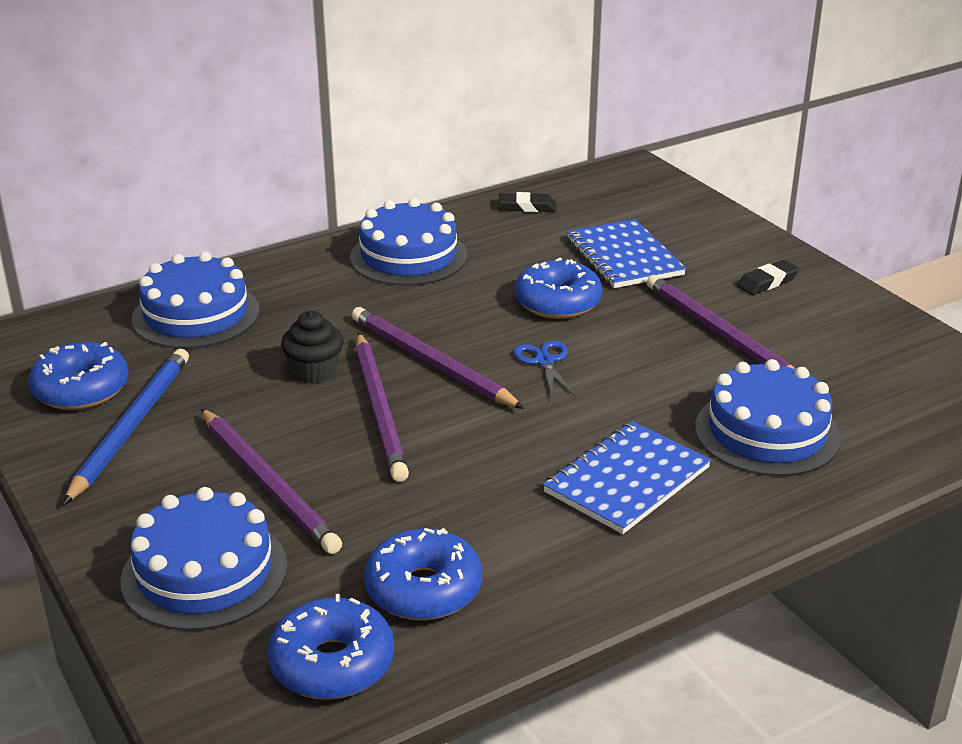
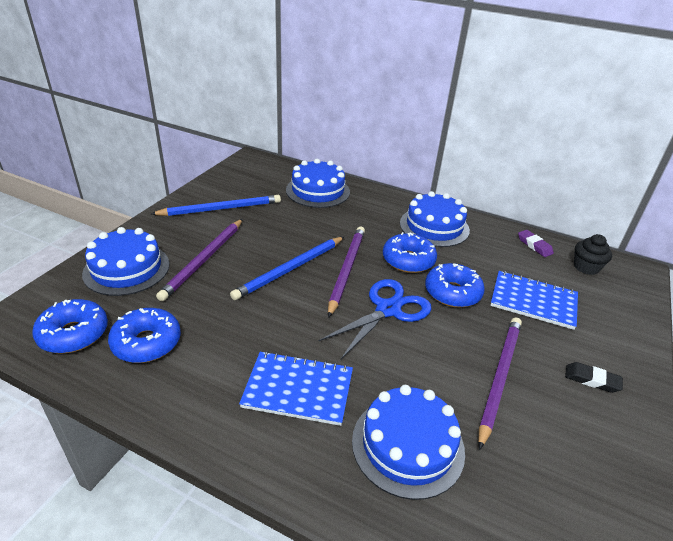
camera: 55 degrees right, 5 degrees up
(81, 390) = (237, 187): blue donut -> blue donut (408, 260)
(314, 371) = (304, 238): black cupcake -> black cupcake (586, 267)
(380, 409) = (290, 269): purple pencil -> blue pencil
(527, 207) = (534, 245): black eraser -> purple eraser
(544, 361) = (388, 310): blue scissors -> blue scissors, size x1.88
(624, 257) = (533, 301): blue notebook -> blue notebook turned 75 degrees clockwise

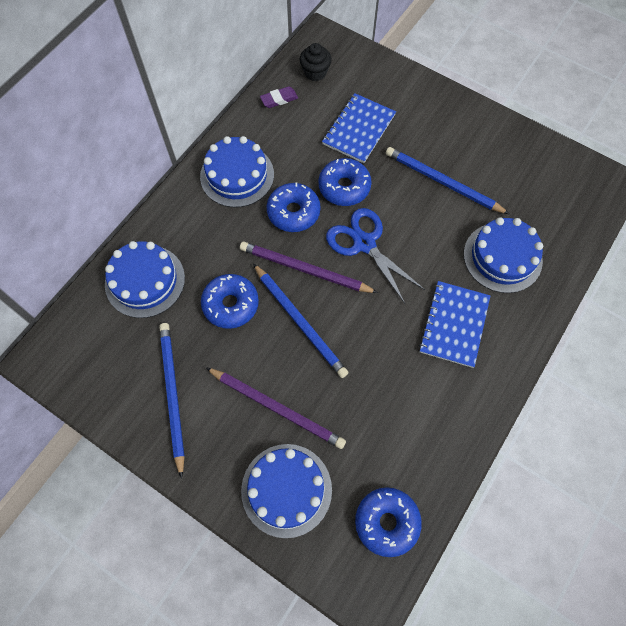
camera: 80 degrees left, 30 degrees up
(147, 343) = (400, 450): blue donut -> blue donut (231, 304)
(499, 377) = (442, 182): purple pencil -> blue pencil
(591, 380) = (445, 125): black eraser -> none

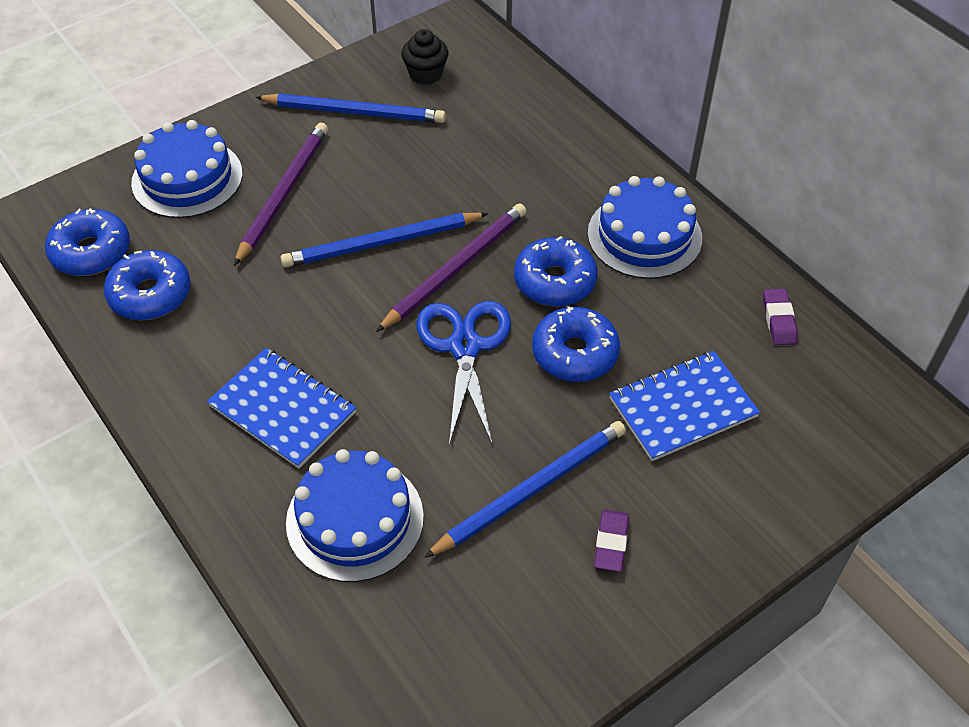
camera: 110 degrees right, 15 degrees down
(145, 281) = (515, 116): blue cake -> none
(231, 304) = (442, 184): blue donut -> blue donut (150, 294)
(277, 408) = (283, 193): purple pencil -> purple pencil turned 150 degrees clockwise
(315, 72) = (827, 385): black cupcake -> black cupcake (426, 74)
(359, 129) = (682, 407): blue notebook -> blue notebook turned 75 degrees counterclockwise
(364, 244) = (464, 347): blue scissors -> blue scissors turned 75 degrees counterclockwise
(455, 141) = (611, 543): none -> purple eraser

